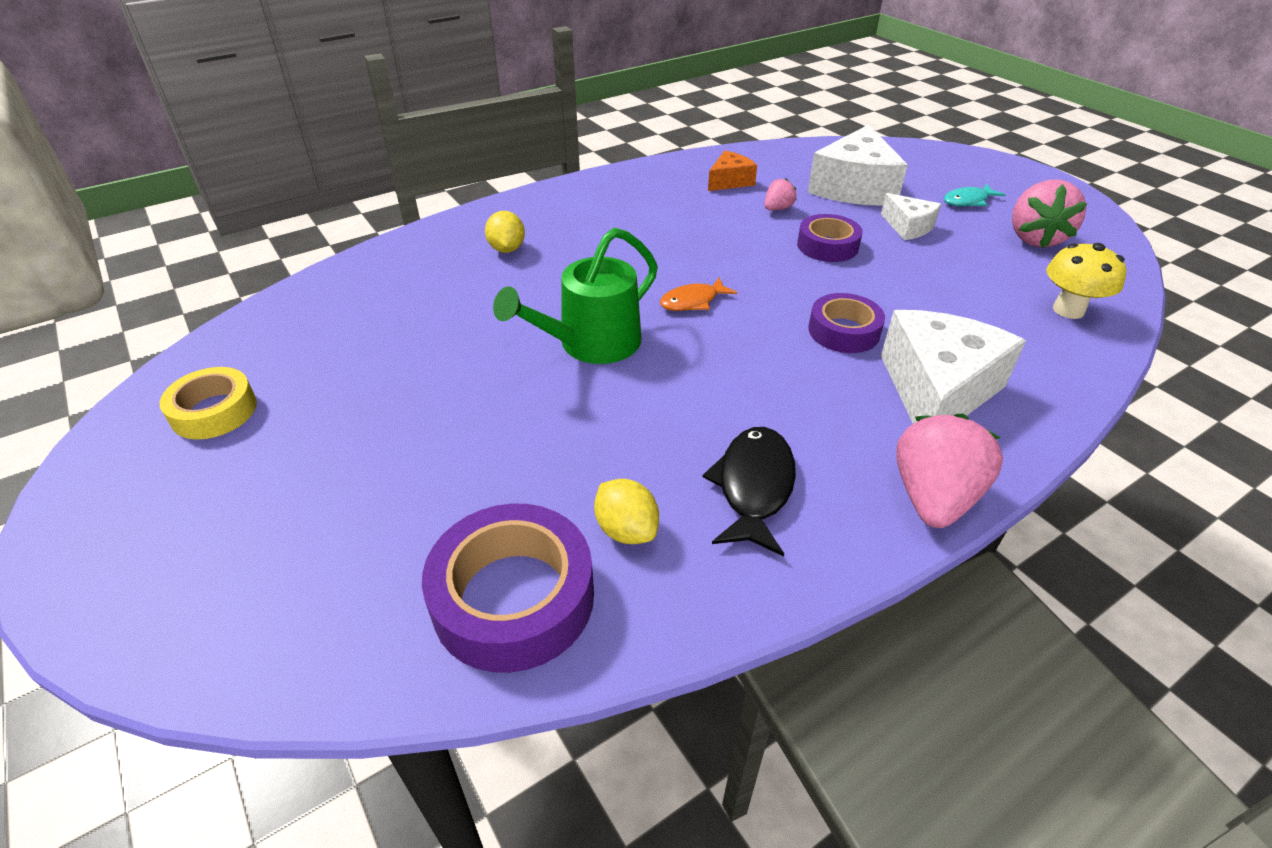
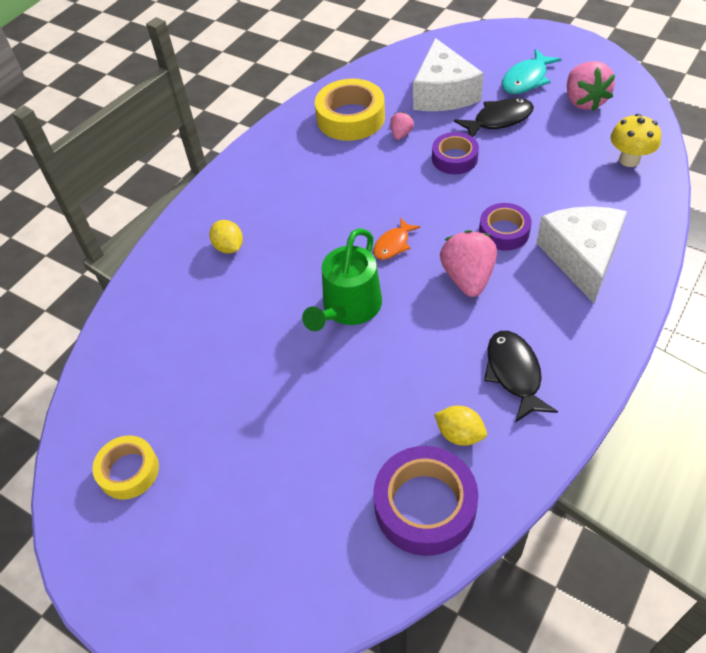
camera: 20 degrees left, 10 degrees up
(730, 181) = (351, 118): orange cheese -> yellow tape
(908, 227) = (499, 120): white cheese -> black fish
(933, 497) = (614, 337): pink strawberry -> pink strawberry (468, 278)
(968, 201) = (526, 79): turquoise fish -> turquoise fish, size x1.53

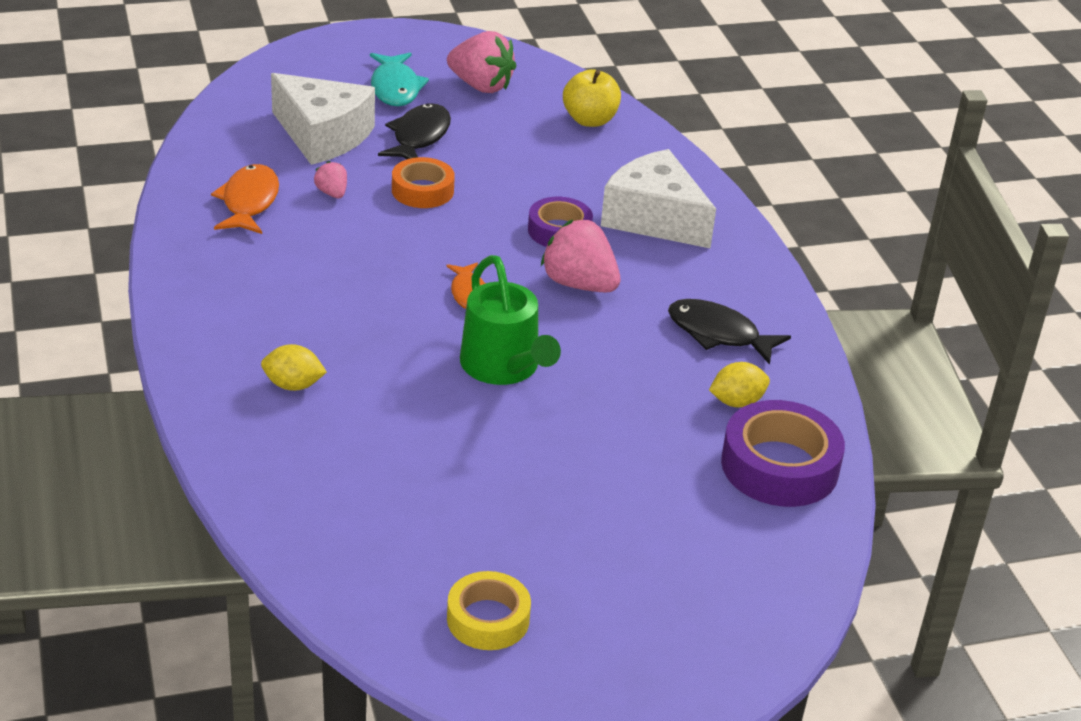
camera: 55 degrees left, 15 degrees down
(351, 118) = (249, 202): yellow tape -> orange fish
(454, 158) = (422, 190): purple tape -> orange tape
(629, 160) = (590, 120): yellow mushroom -> yellow apple

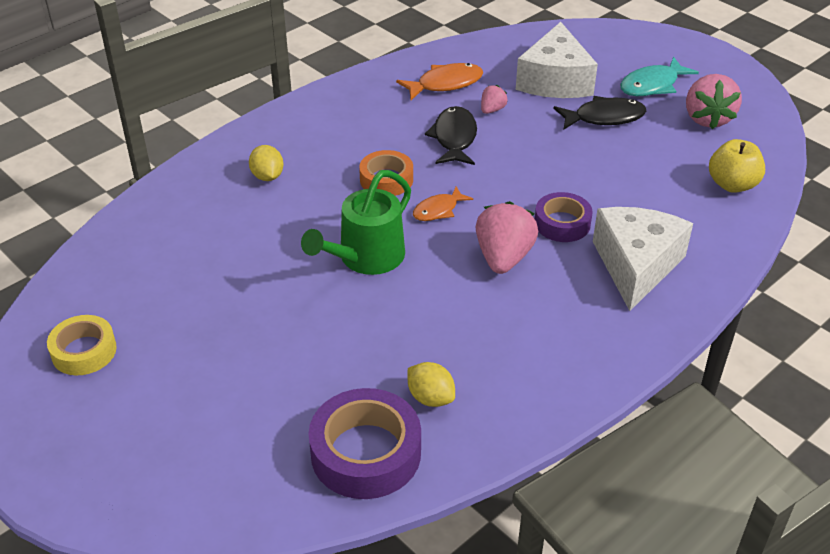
camera: 65 degrees right, 5 degrees up
(422, 190) = (539, 144): orange tape -> orange tape (386, 179)
(718, 334) = (513, 356): black fish -> black fish (454, 138)

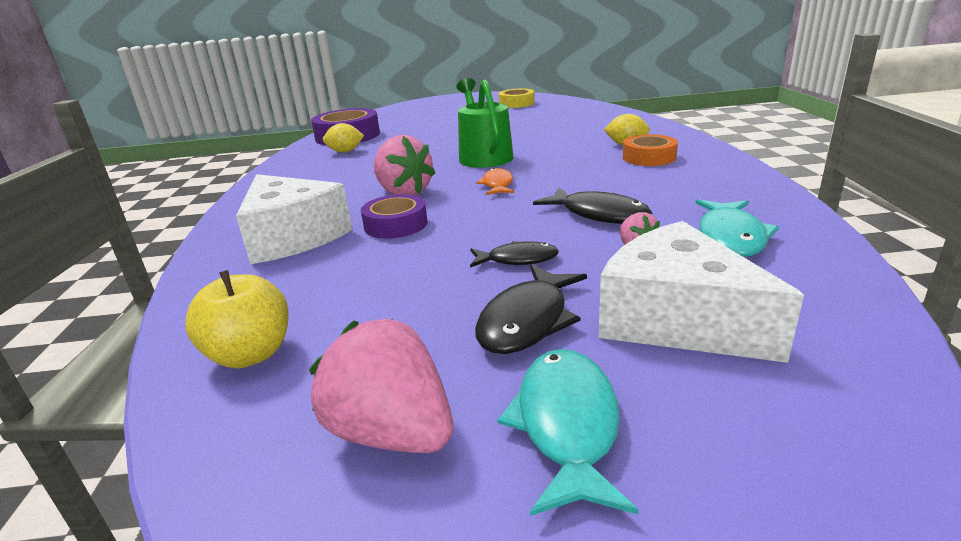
camera: 130 degrees right, 15 degrees down
(386, 179) = (567, 176): orange tape -> orange tape (649, 157)
(445, 84) = (731, 237): orange fish -> turquoise fish
(551, 145) = (518, 259): none -> black fish

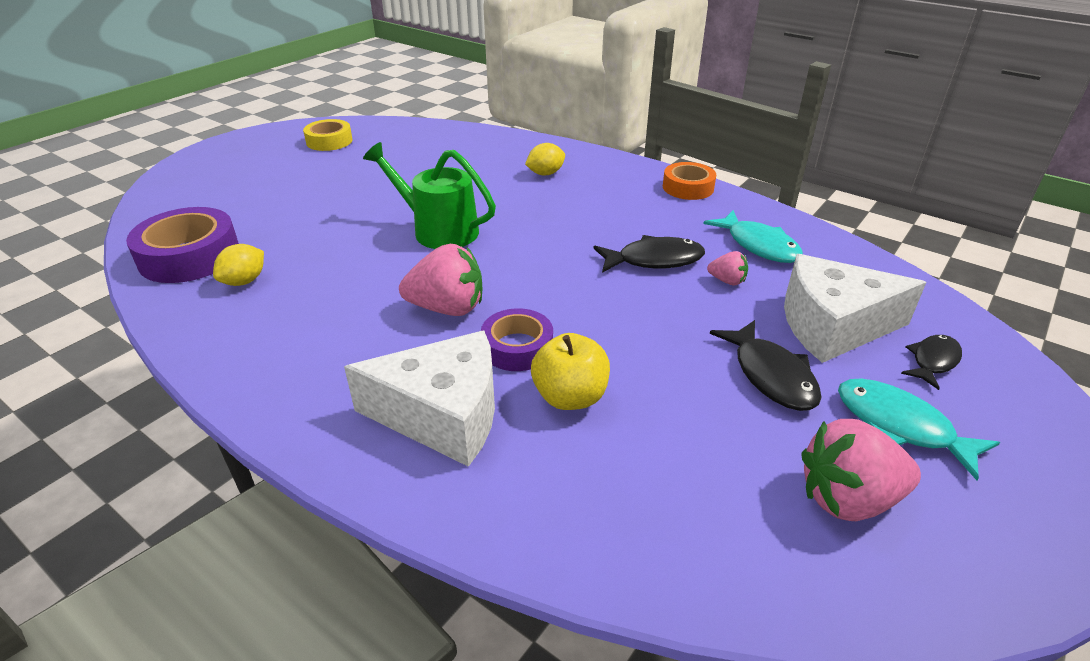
camera: 50 degrees left, 10 degrees up
(251, 354) = (665, 530): yellow apple -> yellow apple (570, 397)
(497, 185) = (520, 261): orange fish -> none
(518, 259) = (677, 330): black fish -> black fish (933, 361)
(649, 157) = (588, 184): orange tape -> orange tape (688, 187)

